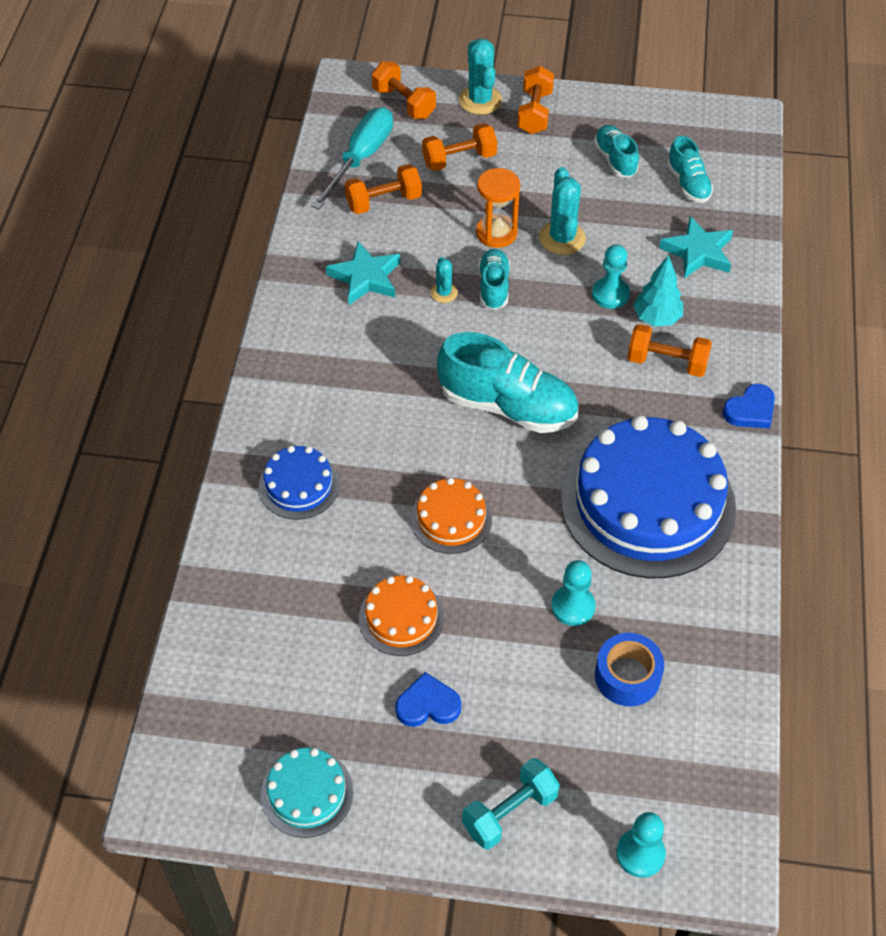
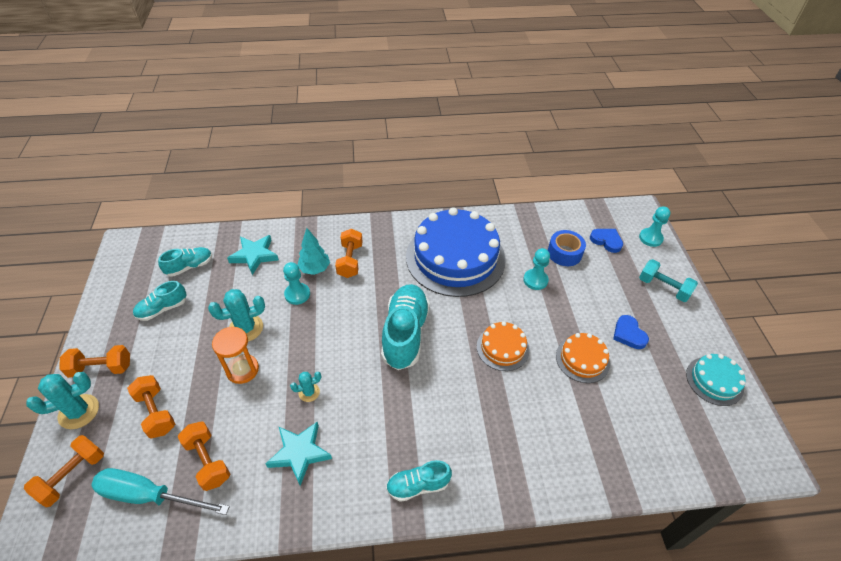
camera: 105 degrees left, 5 degrees down
(299, 485) = (512, 447): blue cake -> none
(493, 287) = (299, 361): turquoise shoe -> turquoise shoe (418, 485)
(750, 410) = (377, 222): blue heart -> blue heart (606, 241)

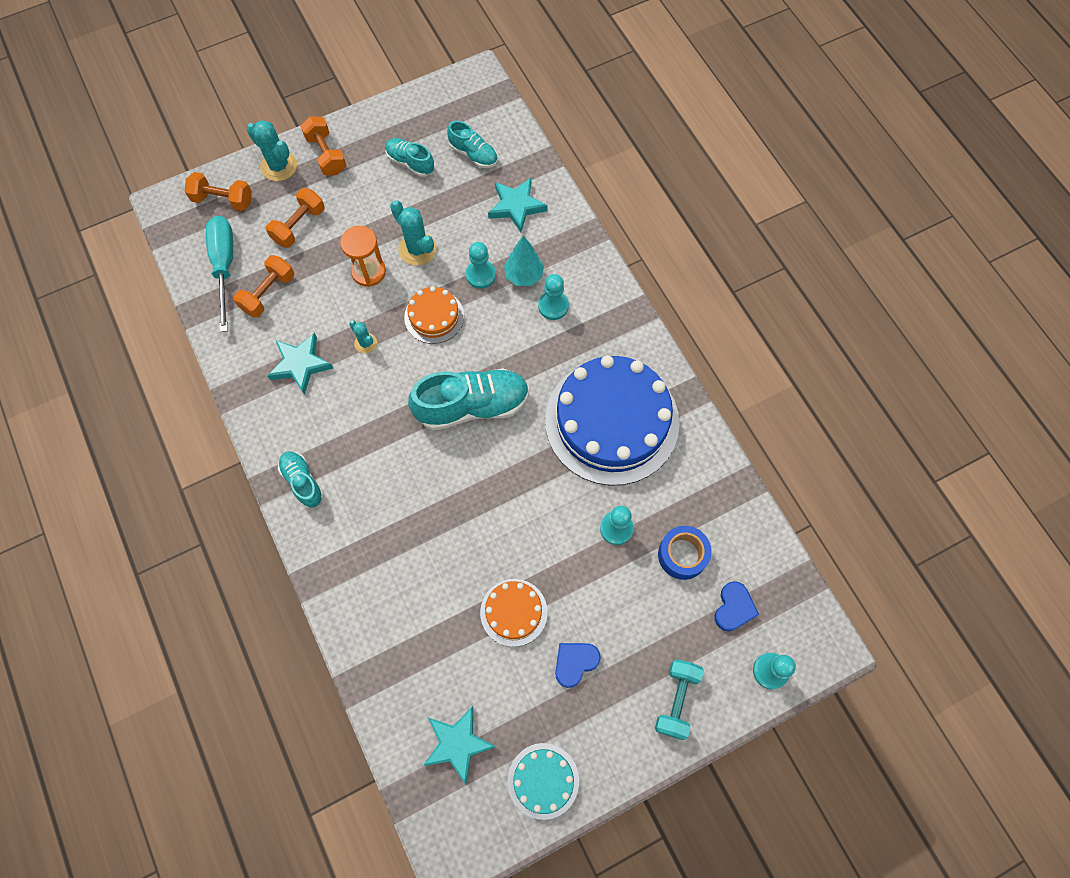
camera: 70 degrees right, 20 degrees up
(350, 260) = (553, 306): orange dumbbell -> turquoise pawn
(502, 348) = (494, 516): orange cake -> orange cake (434, 316)
(682, 429) = (457, 743): none -> turquoise star

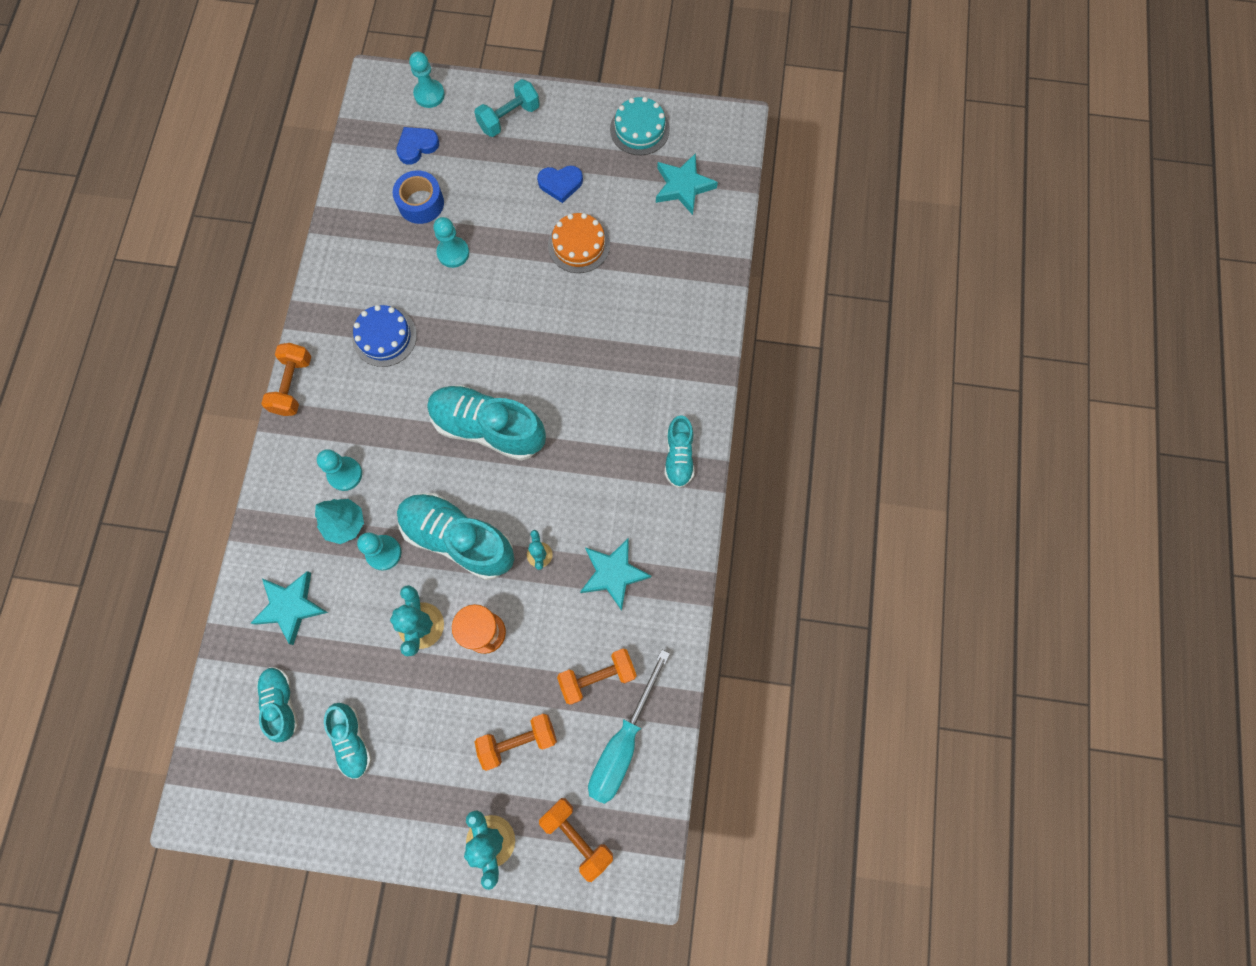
camera: 145 degrees left, 5 degrees up
(326, 155) = (431, 819): orange dumbbell -> orange dumbbell (293, 385)
(434, 316) = (458, 539): orange cake -> turquoise shoe
(611, 421) = (384, 337): blue cake -> blue cake, size x0.47

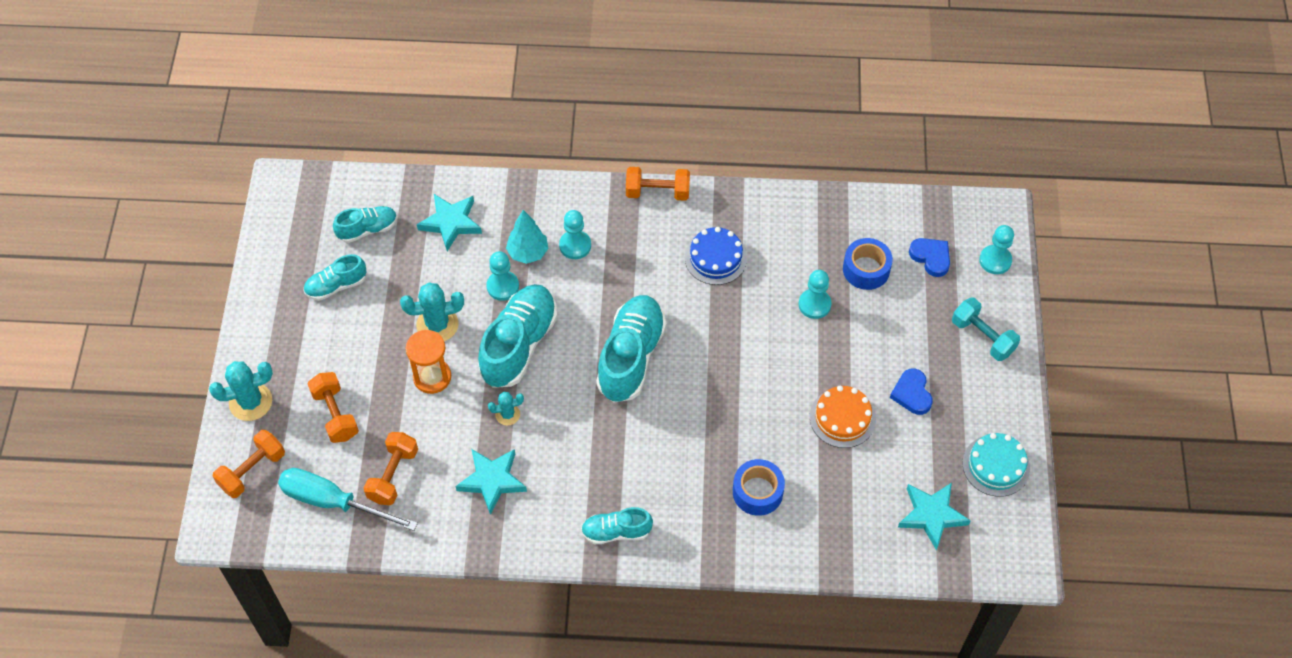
camera: 85 degrees right, 15 degrees down
(597, 677) = (393, 475): orange dumbbell -> orange dumbbell turned 45 degrees clockwise
(648, 326) = (757, 492): none -> blue tape

